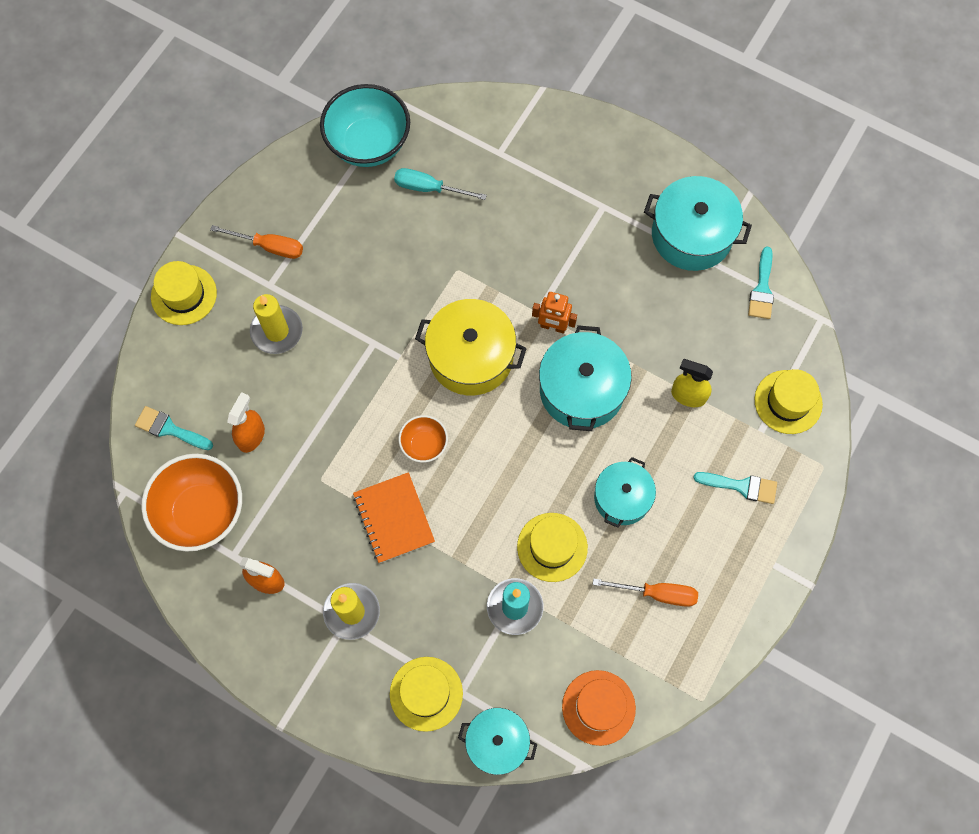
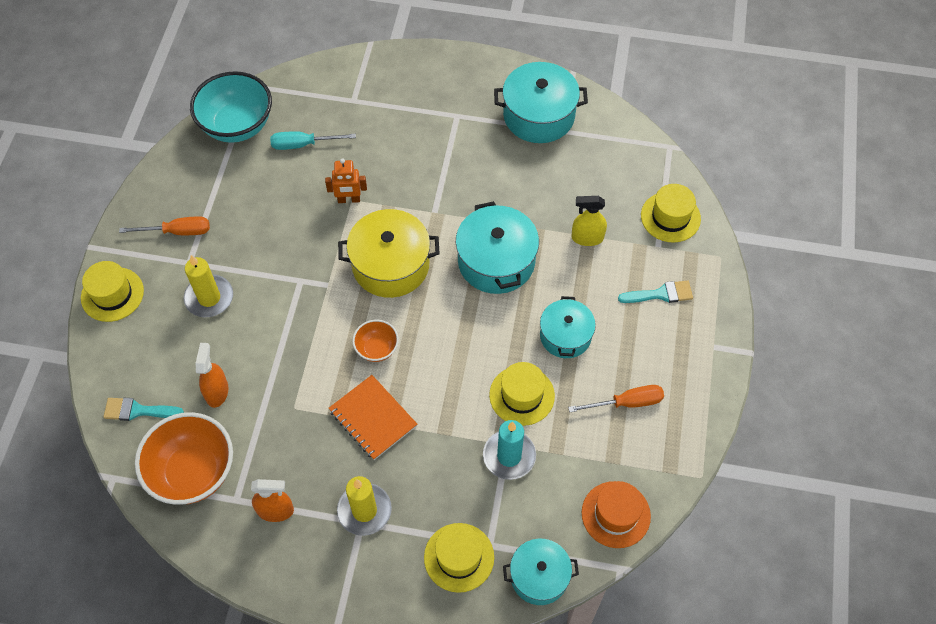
camera: 20 degrees left, 10 degrees down
(553, 327) = (452, 220): orange robot -> orange robot (349, 200)
(762, 289) = (613, 139): turquoise brush -> none

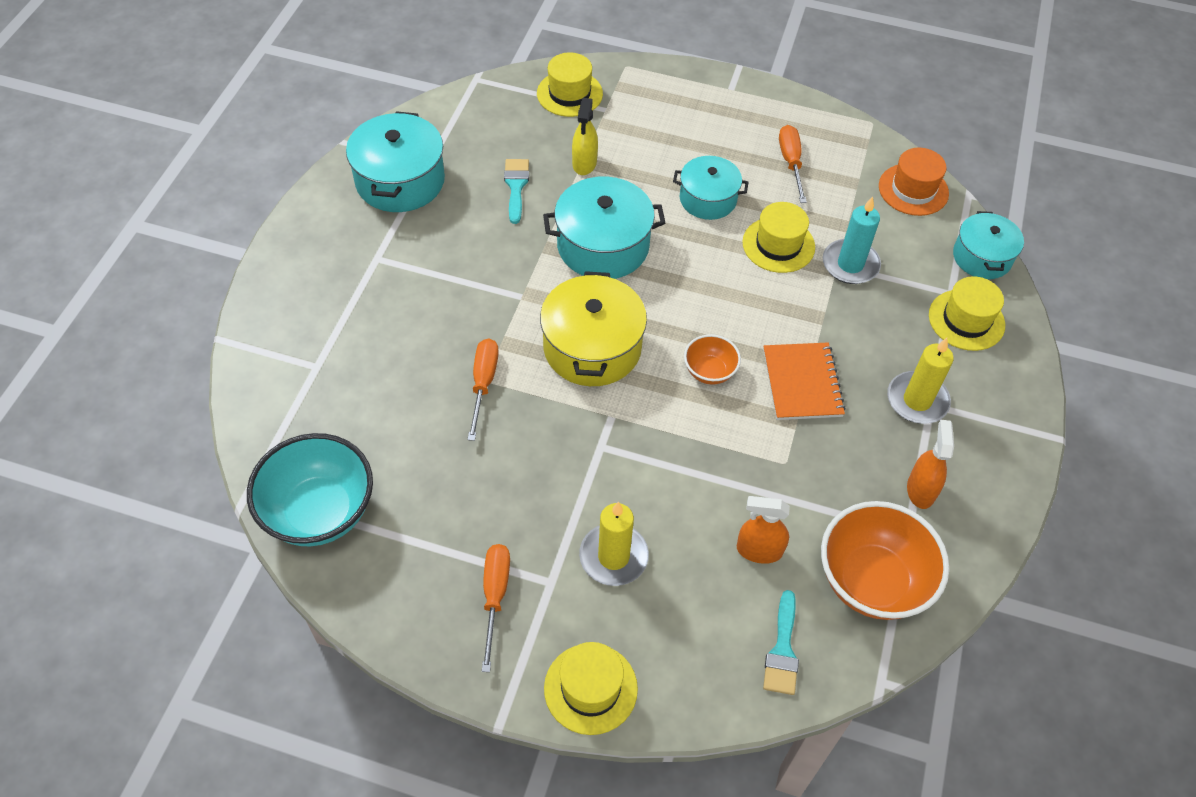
camera: 85 degrees left, 5 degrees down
(303, 144) = (377, 430): turquoise screwdriver -> none
(349, 200) = (483, 384): orange robot -> orange screwdriver
(373, 418) = (802, 383): orange notebook -> orange notebook turned 60 degrees counterclockwise
(660, 294) = (665, 117): turquoise brush -> turquoise brush (516, 186)

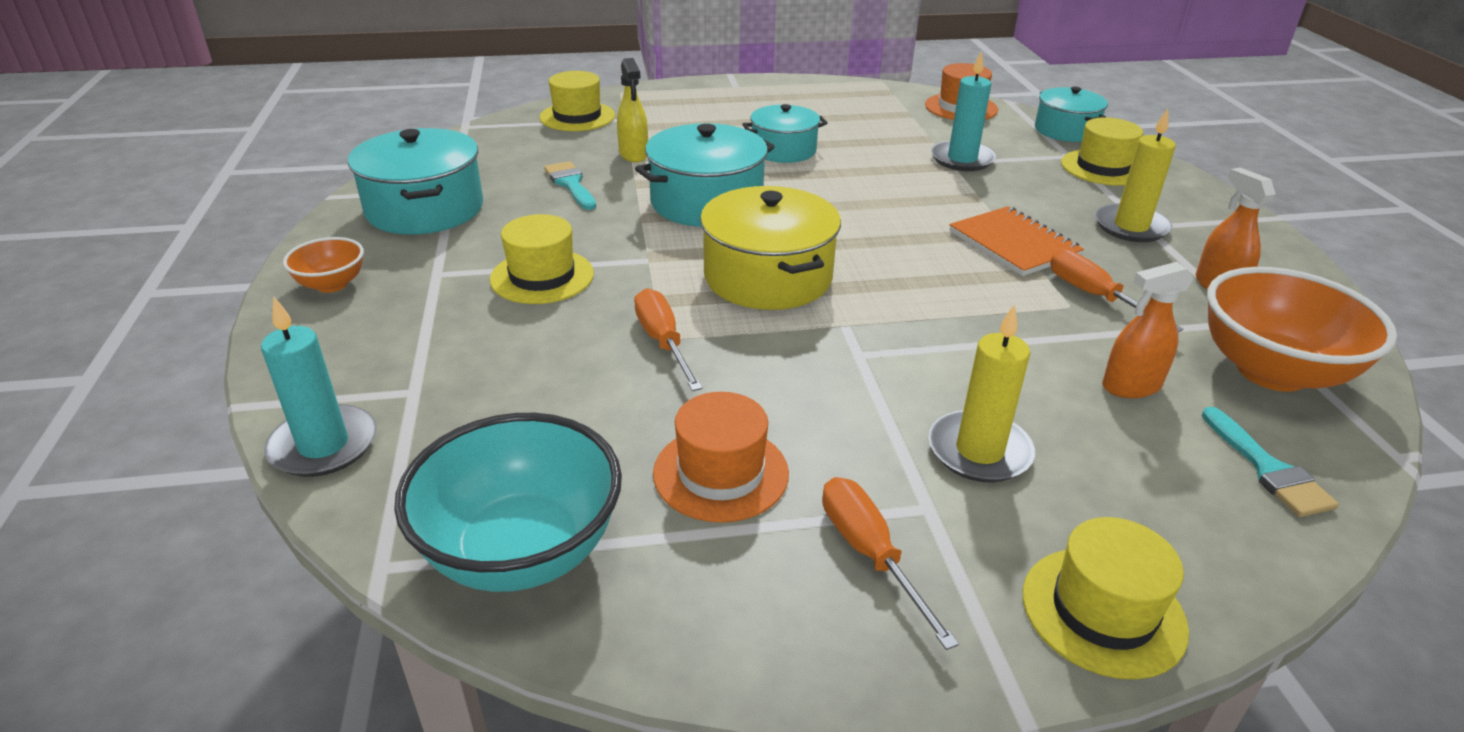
camera: 25 degrees left, 20 degrees down
(252, 391) = (324, 445): none -> turquoise candle
(452, 505) = (721, 473): none -> orange hat
(709, 371) = (913, 261): orange bowl -> orange bowl (332, 284)
(778, 245) = (882, 162): yellow hat -> yellow hat (542, 276)
(791, 163) = (837, 114): orange screwdriver -> orange screwdriver (1094, 296)

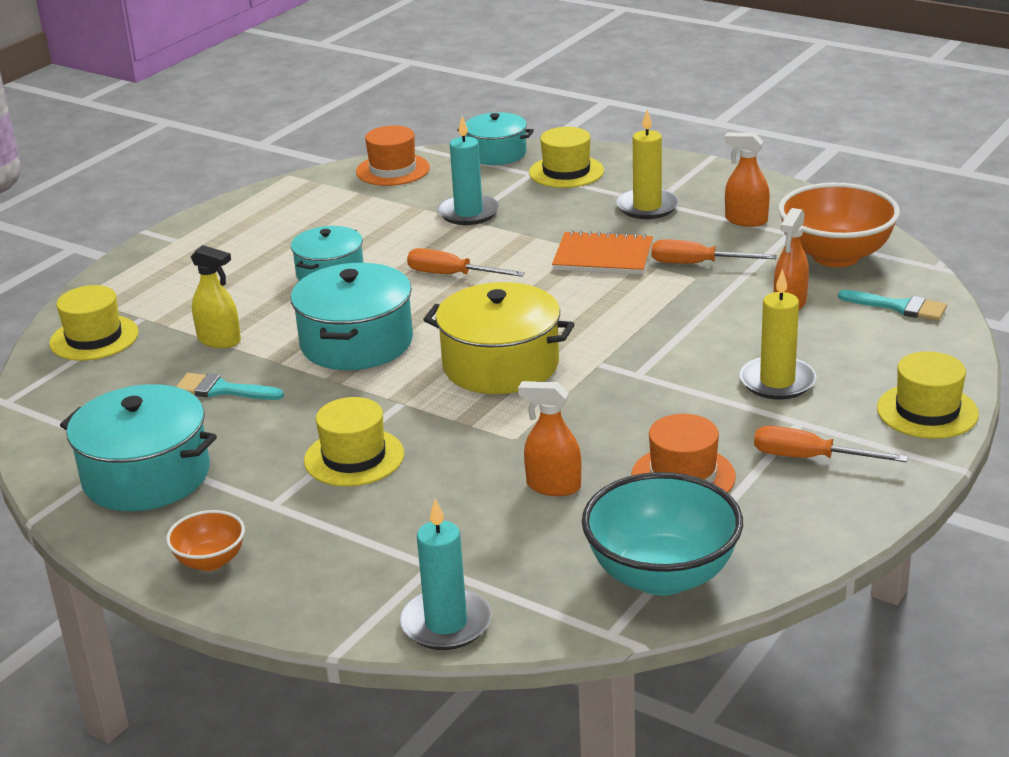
camera: 45 degrees left, 5 degrees down
(610, 398) = (553, 486): none -> orange spray bottle
(663, 342) = (518, 440): orange screwdriver -> orange screwdriver (451, 275)

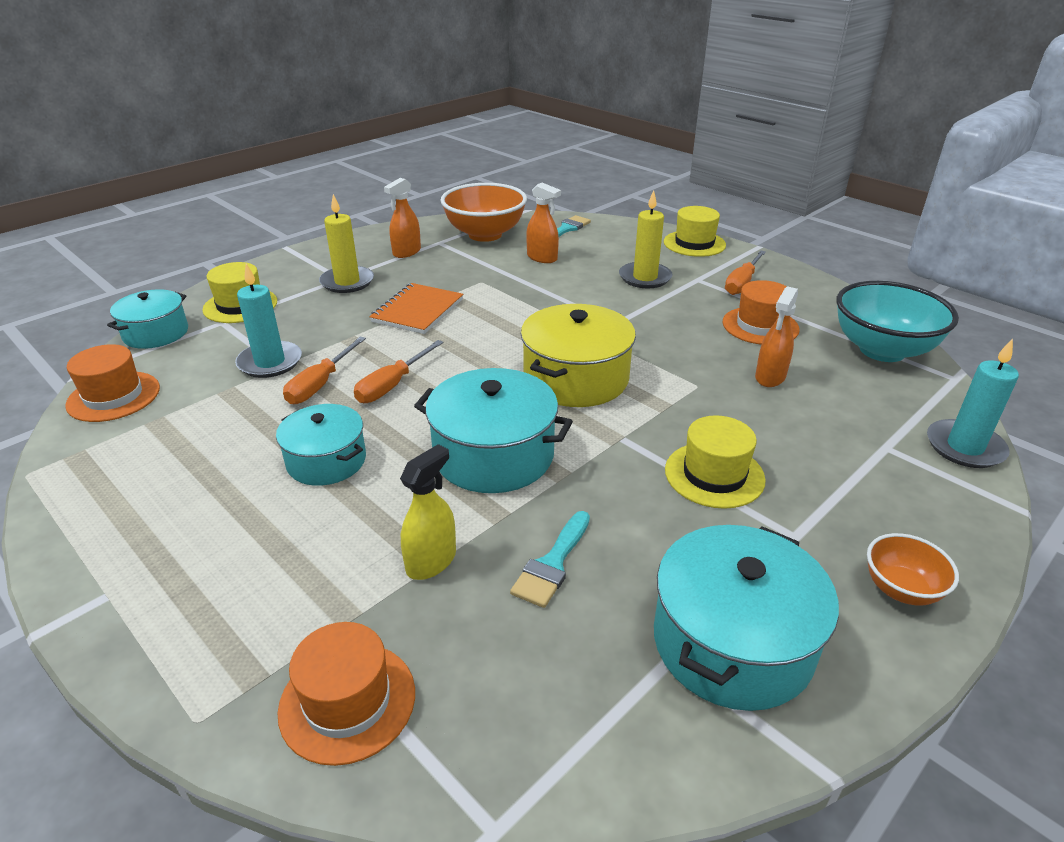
camera: 80 degrees left, 5 degrees up
(94, 338) = (347, 701): yellow hat -> orange hat
(697, 264) = (460, 278): orange screwdriver -> orange screwdriver (320, 384)

